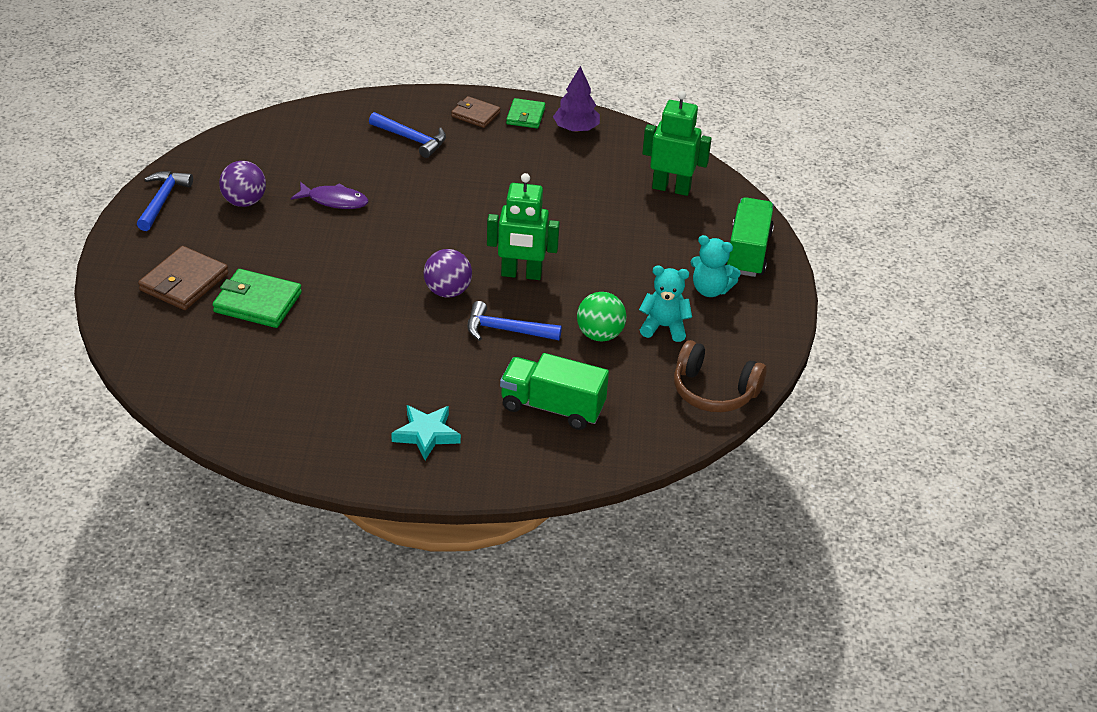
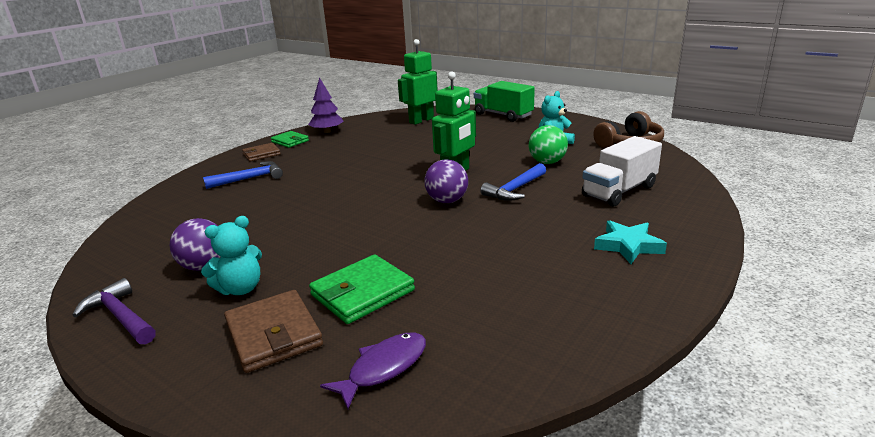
camera: 55 degrees left, 15 degrees down
(162, 200) = (121, 317): blue hammer -> purple hammer
(334, 201) = (272, 222): purple fish -> purple fish (383, 368)
(552, 407) = (619, 191): green truck -> white truck
(710, 290) = (528, 128): turquoise teddy bear -> turquoise teddy bear (240, 289)

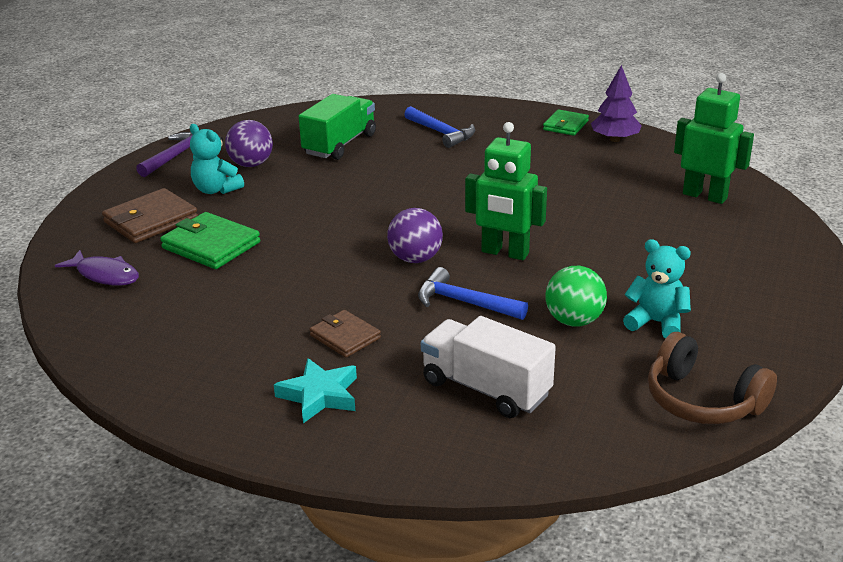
camera: 75 degrees right, 5 degrees up
(261, 154) = (514, 120): brown wallet -> brown wallet (345, 337)
(503, 115) = (782, 262): green truck -> green truck (340, 144)

